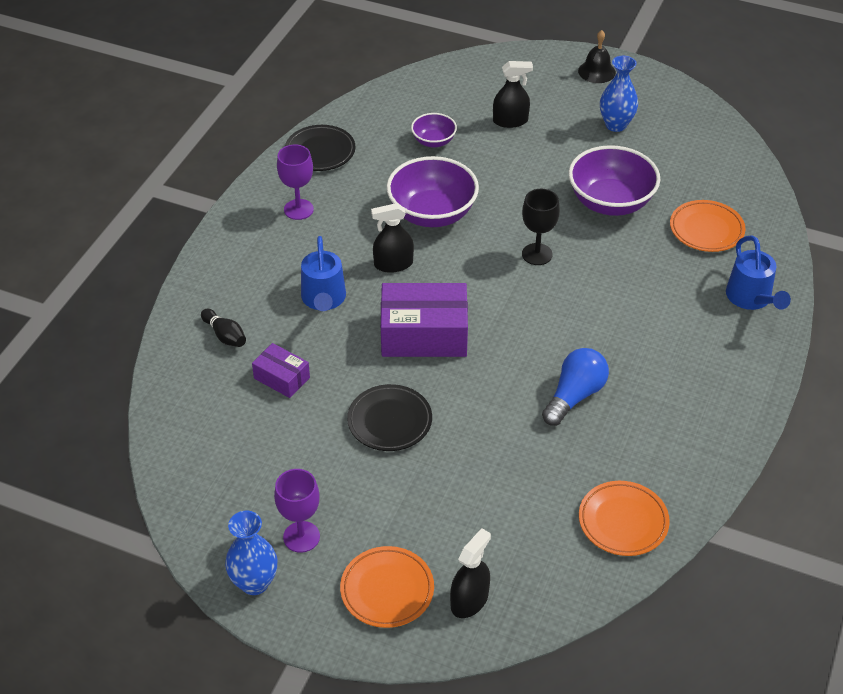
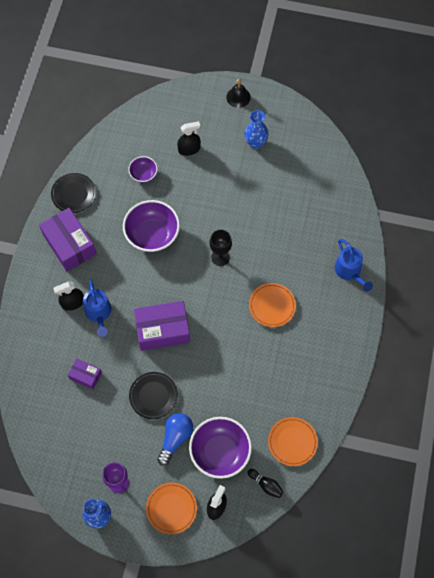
camera: 10 degrees left, 20 degrees up
(225, 335) = (45, 350): black bowling pin -> black bowling pin (266, 485)
(298, 209) = (69, 244): purple goblet -> purple box
(393, 264) = (135, 279): black spray bottle -> black spray bottle (72, 303)
(574, 396) = (256, 360): blue light bulb -> blue light bulb (175, 438)
(610, 202) = (259, 208): purple bowl -> purple bowl (220, 452)
(706, 230) = (319, 221): orange plate -> orange plate (272, 306)

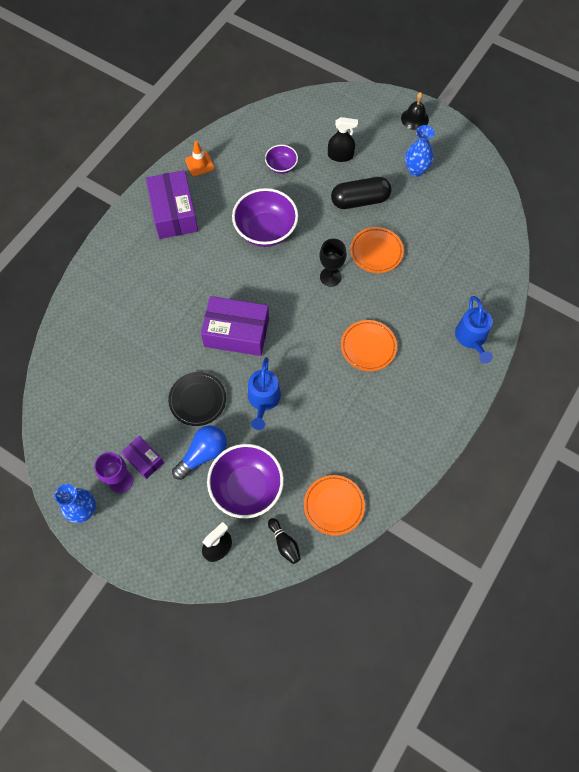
camera: 20 degrees right, 0 degrees up
(72, 303) = (152, 273): black spray bottle -> none
(73, 194) = (199, 164): black plate -> orange traffic cone
(85, 376) = (133, 353): purple box -> purple box (144, 459)
(99, 314) = (175, 293): blue watering can -> blue watering can (263, 400)
(171, 508) = (167, 531): orange plate -> orange plate (376, 252)
(220, 184) = (360, 200): none -> black capsule

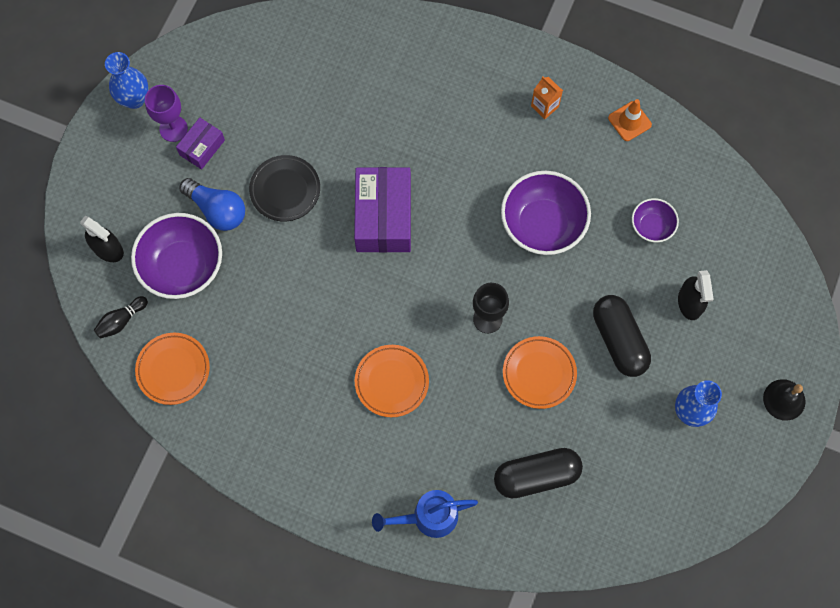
camera: 80 degrees right, 5 degrees up
(174, 213) = (544, 106): purple box -> orange carton
(263, 400) = (296, 265): blue watering can -> none
(449, 266) = (536, 476): none -> black capsule

